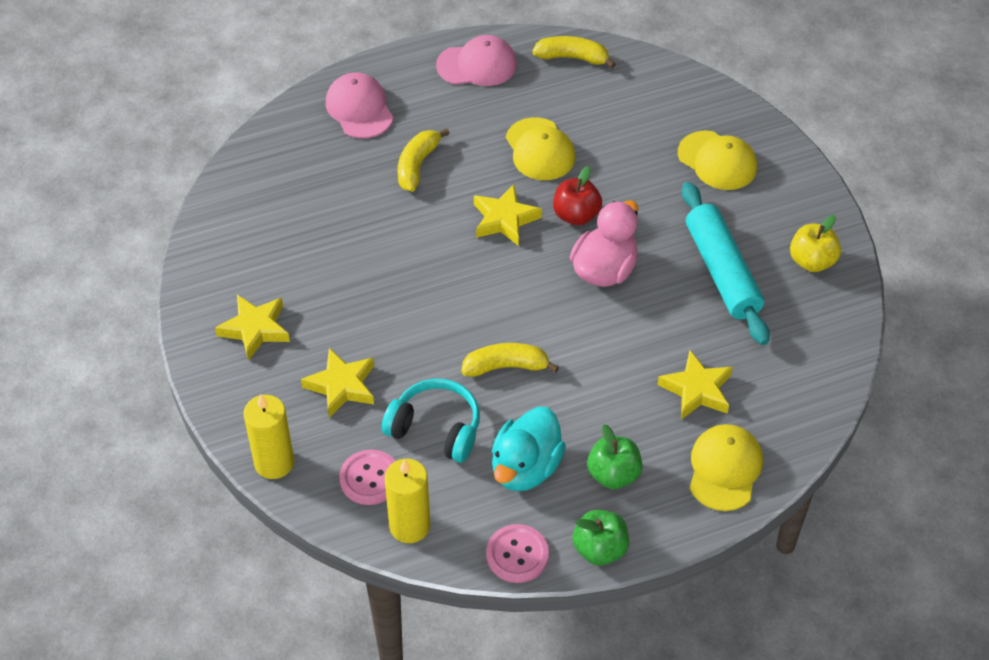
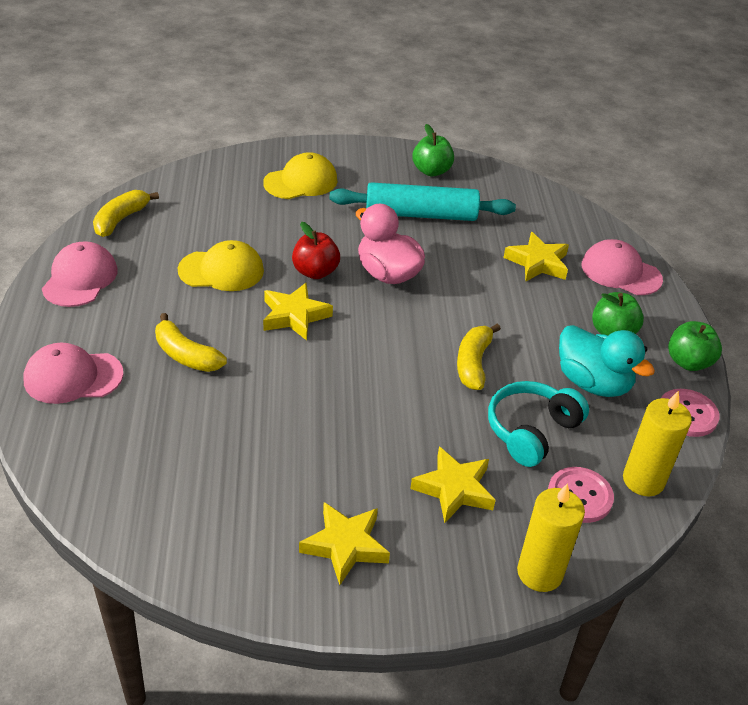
camera: 75 degrees left, 10 degrees down
(724, 469) = (621, 272): yellow cap -> pink cap
(812, 261) = (431, 171): yellow apple -> green apple

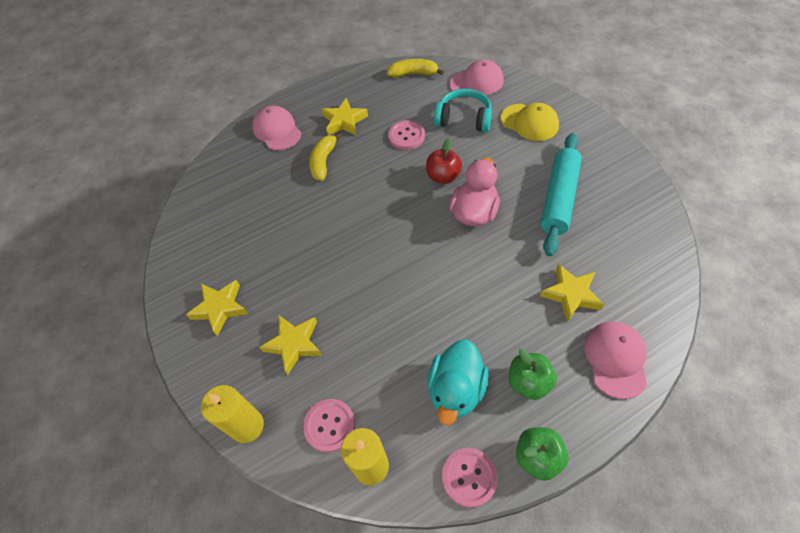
camera: 70 degrees right, 15 degrees up
(80, 278) = (351, 89): pink cap -> pink cap (476, 82)
(221, 270) = (406, 136): yellow cap -> pink button
(294, 316) = (393, 189): yellow star -> yellow star (344, 121)
(421, 214) = (559, 198): turquoise rolling pin -> turquoise rolling pin turned 45 degrees clockwise
(431, 171) = (619, 179): green apple -> none
(473, 363) = (420, 303): yellow banana -> none
(531, 431) = (375, 368): turquoise headphones -> turquoise headphones (463, 119)

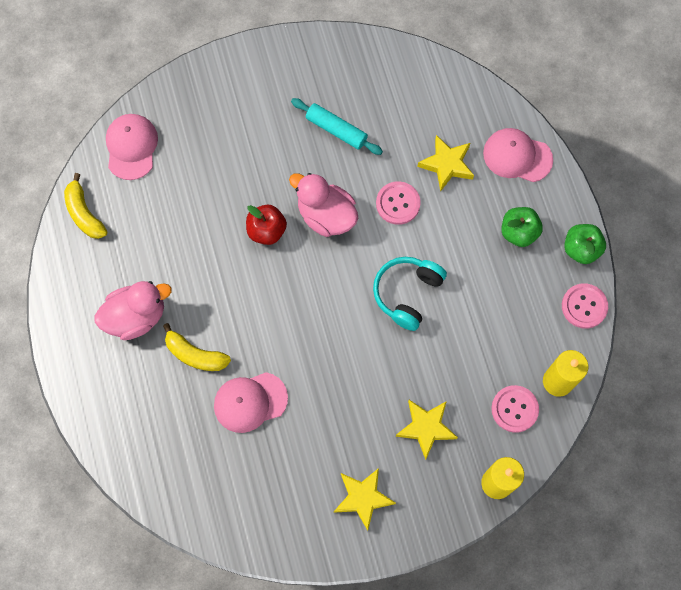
camera: 80 degrees left, 15 degrees up
(277, 130) = (119, 401): pink cap -> pink cap (250, 402)
(344, 121) = (136, 316): yellow star -> pink duck
(406, 136) = (190, 252): pink button -> pink button (398, 203)
(414, 74) = (84, 213): yellow banana -> yellow banana turned 45 degrees counterclockwise
(456, 390) = (510, 293): turquoise duck -> none
(463, 119) = (188, 182): turquoise headphones -> turquoise headphones (407, 294)
(529, 122) = (221, 116): yellow cap -> none
(559, 198) = (336, 130): turquoise rolling pin -> turquoise rolling pin, size x0.64

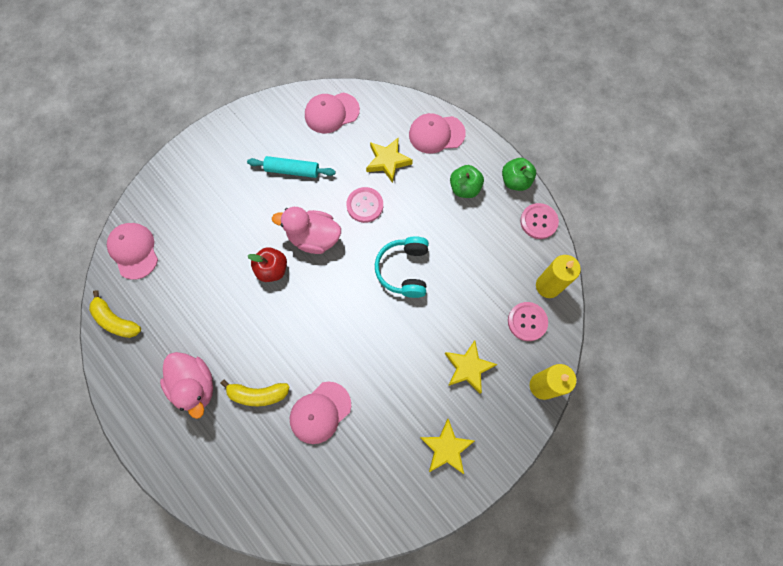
camera: 25 degrees left, 0 degrees up
(136, 316) = (195, 385): pink duck -> pink duck turned 105 degrees clockwise
(410, 81) = (331, 113): none -> pink cap

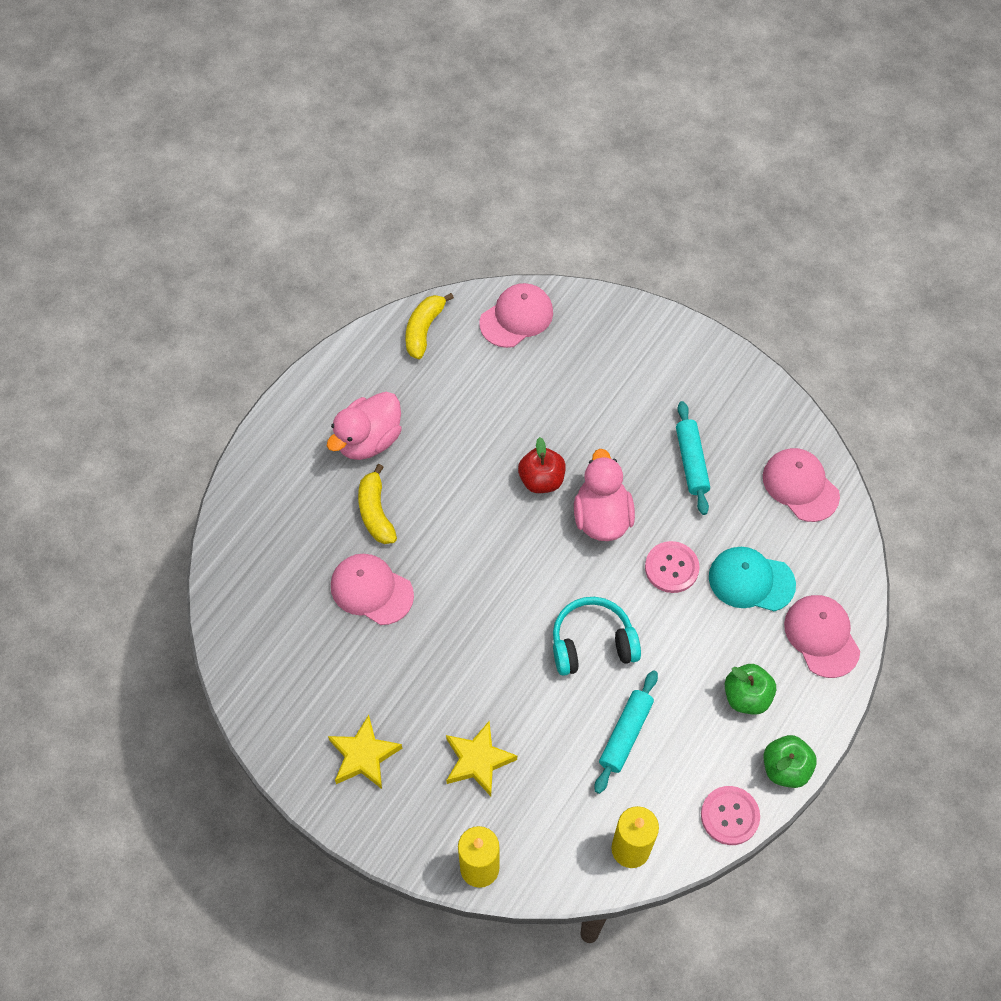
camera: 75 degrees right, 10 degrees down
(388, 161) = (751, 580): yellow star -> turquoise cap
(472, 267) = (625, 734): none -> turquoise rolling pin
(527, 322) = (567, 828): pink button -> none

